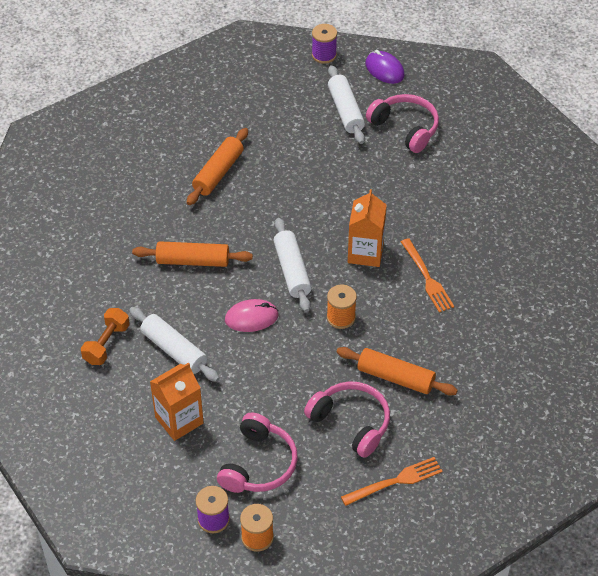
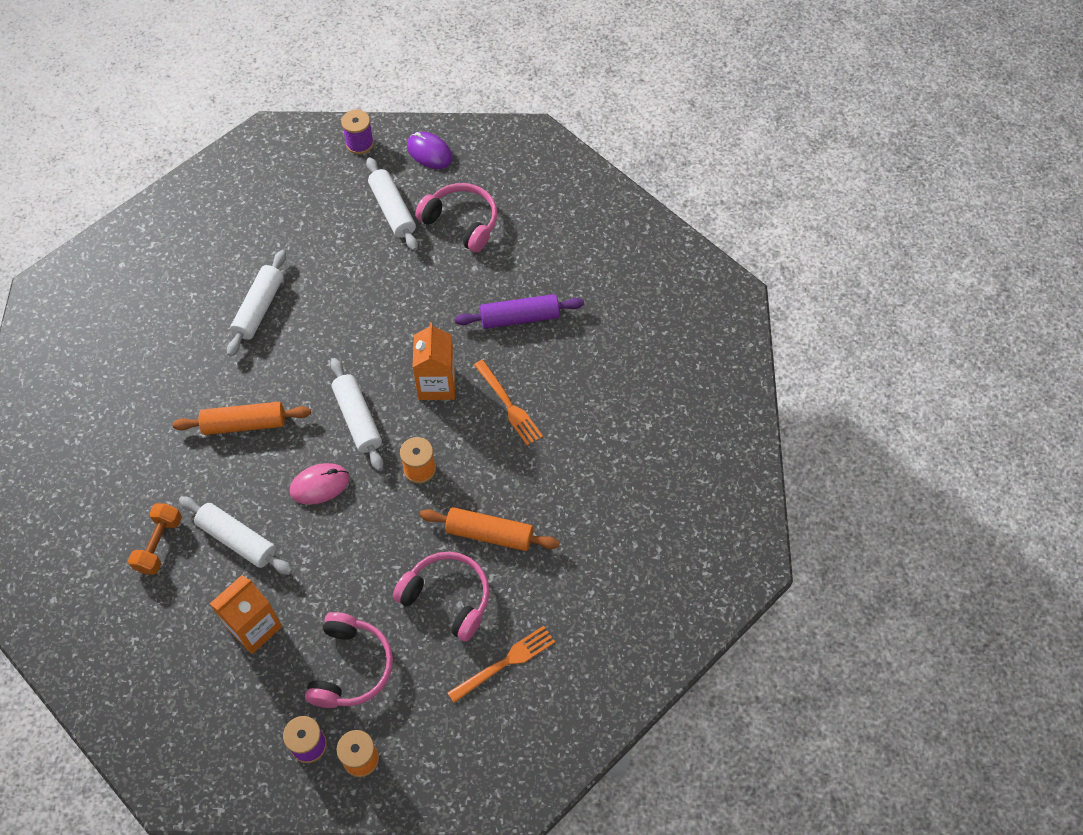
camera: 10 degrees left, 10 degrees up
(218, 173) = (259, 308): orange rolling pin -> white rolling pin
(446, 210) = (519, 318): none -> purple rolling pin

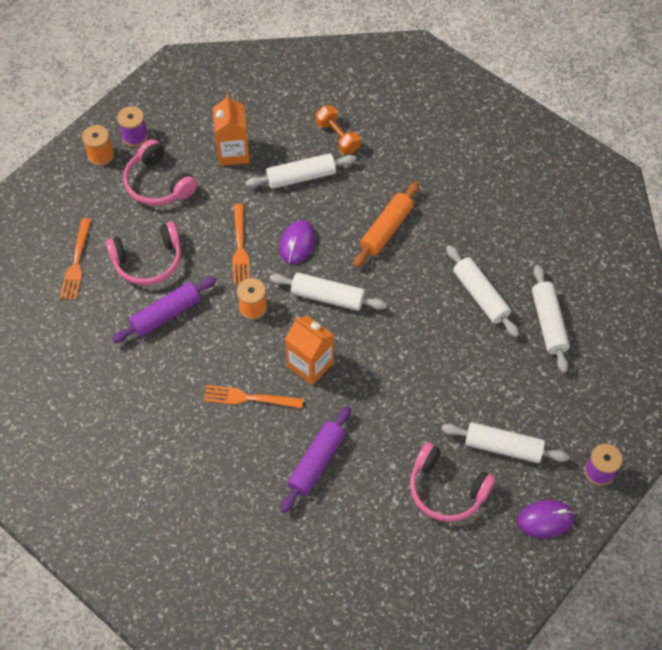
camera: 130 degrees right, 0 degrees up
(247, 247) = (548, 323): none -> white rolling pin
(320, 485) = (297, 243): pink mouse -> purple mouse
(364, 529) = (240, 247): none -> orange fork
(461, 222) = (446, 489): pink headphones -> pink headphones turned 45 degrees clockwise
(489, 534) = (166, 314): orange rolling pin -> purple rolling pin

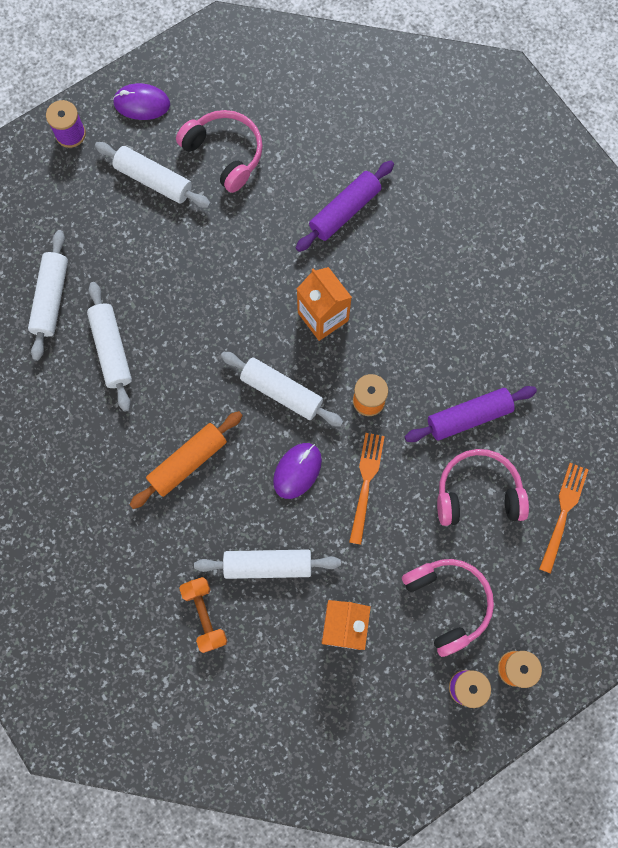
camera: 165 degrees left, 15 degrees up
(248, 398) = (397, 295): orange fork -> none

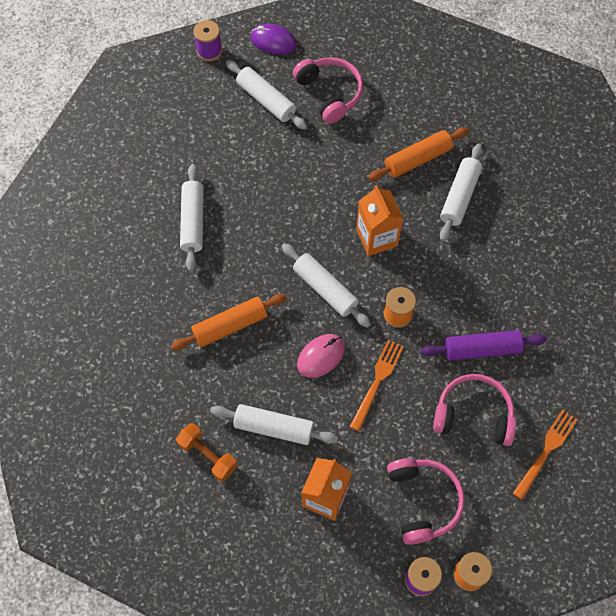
camera: 15 degrees right, 10 degrees down
(51, 299) = (156, 171): white rolling pin -> white rolling pin (459, 196)
(205, 615) = (208, 455): orange dumbbell -> orange dumbbell turned 45 degrees counterclockwise
(297, 471) = (321, 356): purple mouse -> pink mouse
(345, 211) = (417, 159): purple rolling pin -> orange rolling pin

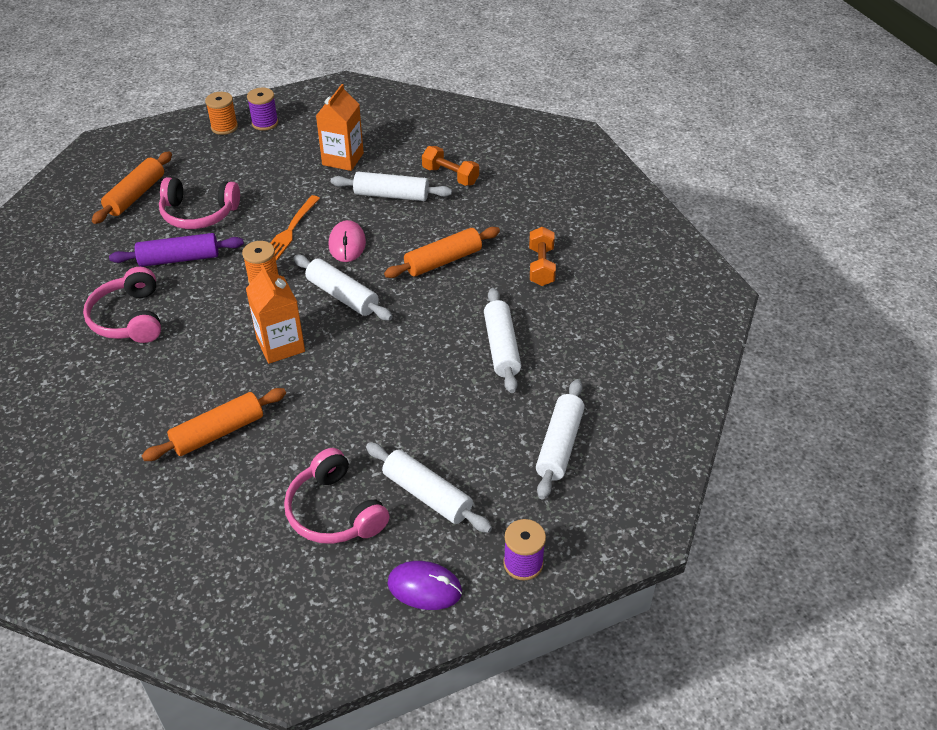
camera: 175 degrees right, 20 degrees down
(139, 311) = (541, 266): none -> orange dumbbell
(321, 356) = (347, 244): pink mouse -> pink mouse turned 45 degrees counterclockwise
(423, 501) = (256, 161): pink headphones -> pink headphones (129, 318)
(459, 196) = (171, 393): white rolling pin -> white rolling pin (559, 445)
(546, 451) = (136, 195): orange fork -> orange rolling pin

